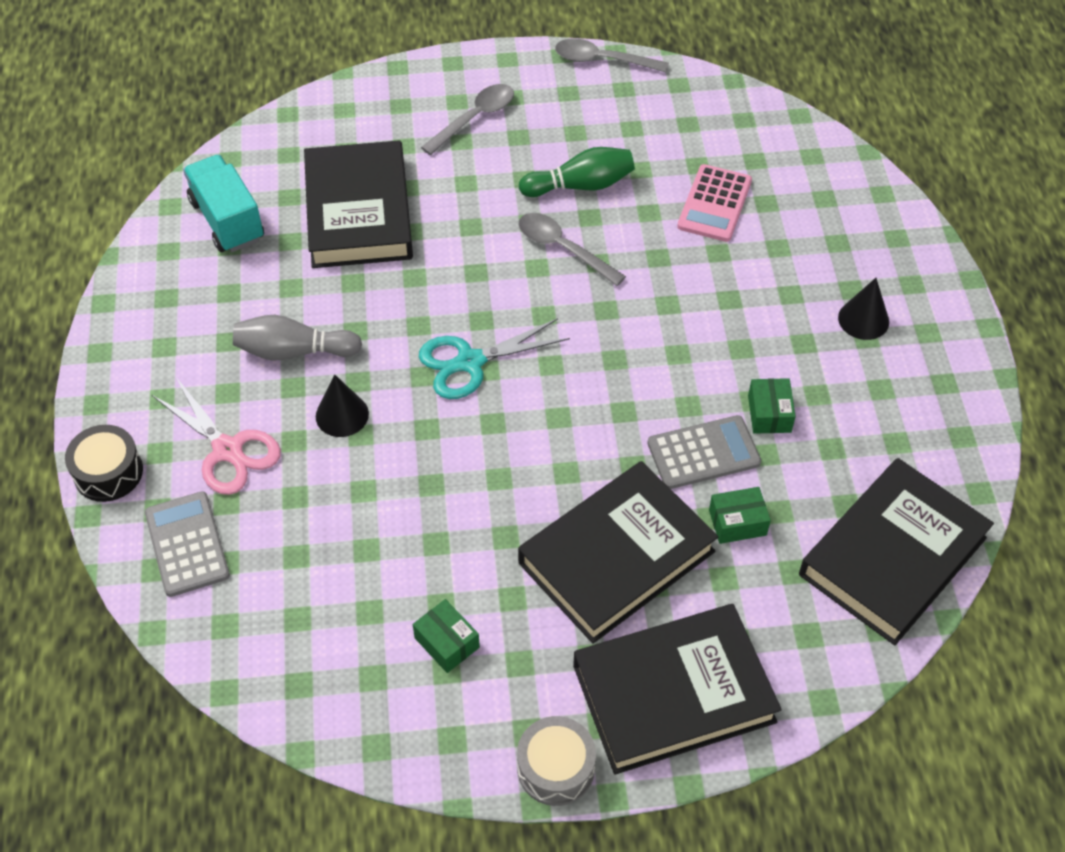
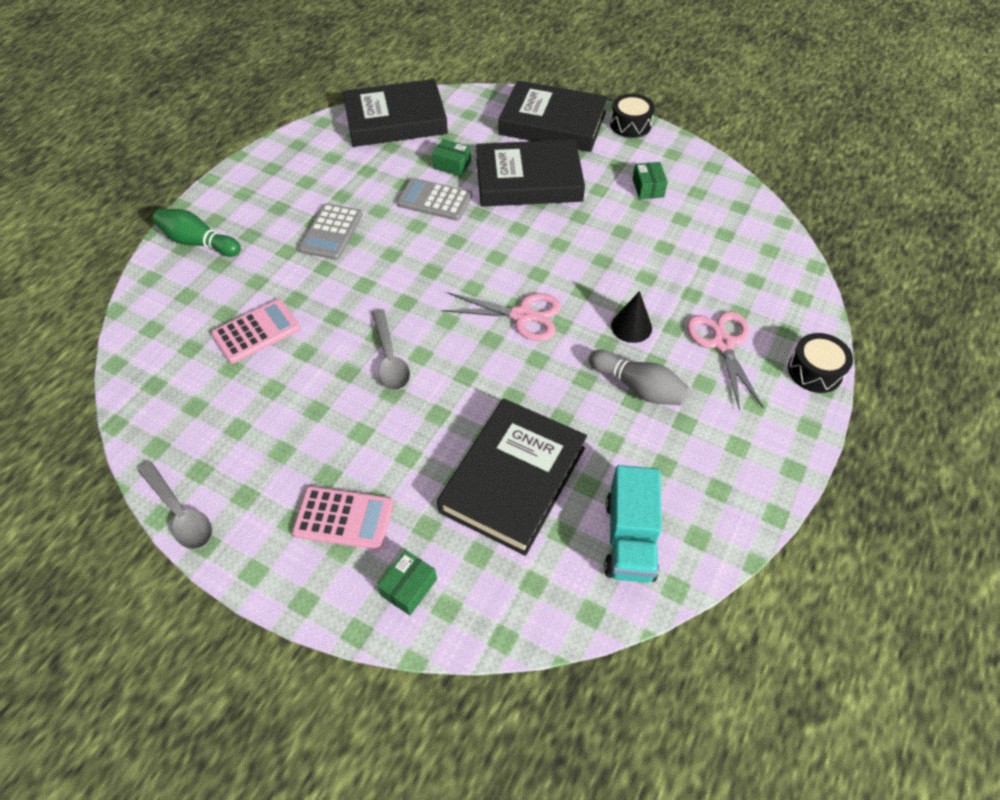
camera: 145 degrees left, 0 degrees up
(187, 544) = (775, 301): grey calculator -> grey calculator (331, 232)
(469, 362) = (522, 316): turquoise scissors -> pink scissors
(475, 118) = (343, 518): grey spoon -> pink calculator
(556, 768) = (630, 124): grey drum -> black drum
(581, 185) = (327, 400): green bowling pin -> green bowling pin (199, 242)
(769, 414) = (378, 200): green box -> green box (409, 587)
(863, 319) = (267, 216): black cone -> none

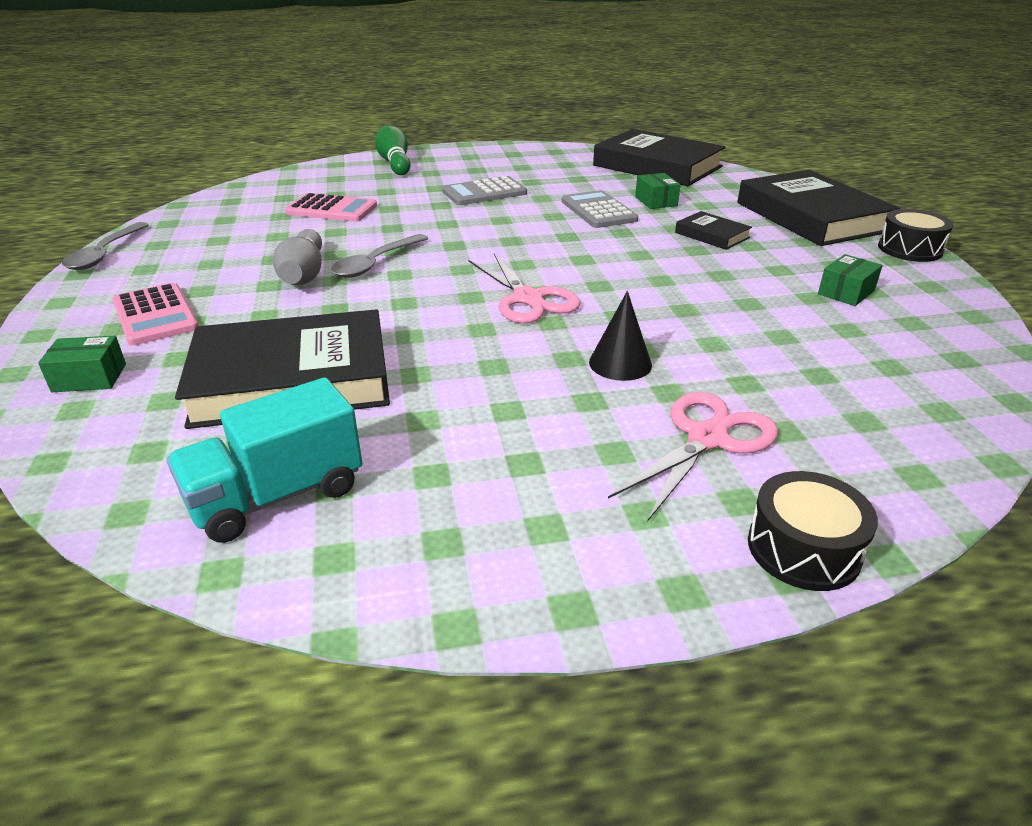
camera: 50 degrees right, 20 degrees down
(528, 180) = (712, 235): black book -> black book, size x0.46
(638, 387) = (533, 405): grey bowling pin -> grey bowling pin (303, 274)

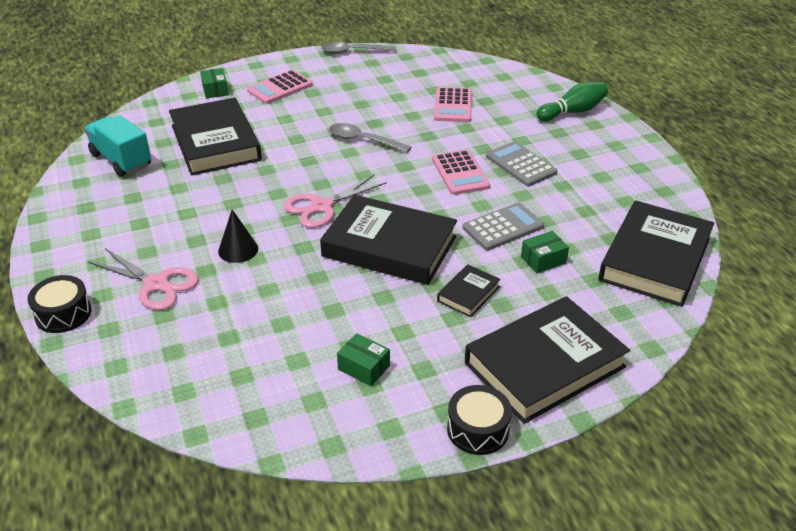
camera: 80 degrees right, 5 degrees up
(303, 274) = (340, 119): grey bowling pin -> none
(486, 219) = (460, 173): none -> pink calculator
(625, 265) = (389, 246): none -> black book

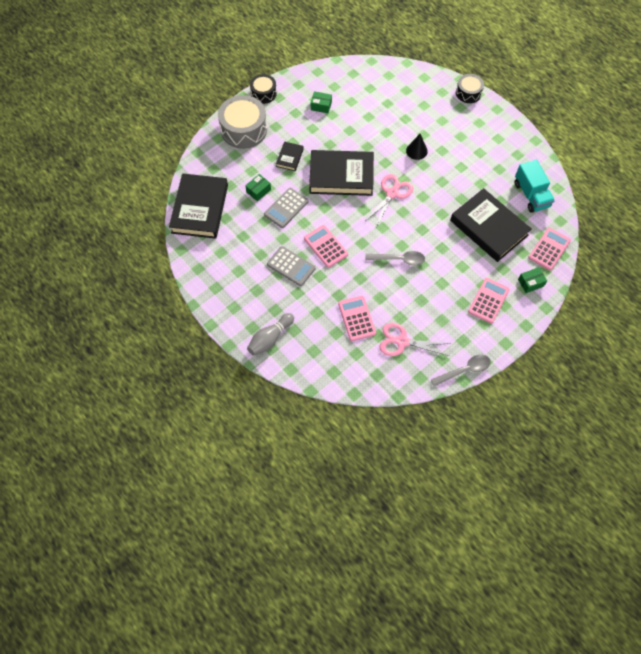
camera: 160 degrees right, 25 degrees up
(121, 160) = (531, 195): turquoise truck -> turquoise truck turned 45 degrees clockwise
(156, 284) = (440, 119): pink scissors -> pink scissors (402, 341)
(160, 109) = (549, 249): none -> pink calculator
(215, 90) = (530, 283): green box -> green box turned 75 degrees counterclockwise
(544, 365) = (244, 129): black book -> grey drum
(573, 112) = (270, 338): green bowling pin -> grey bowling pin

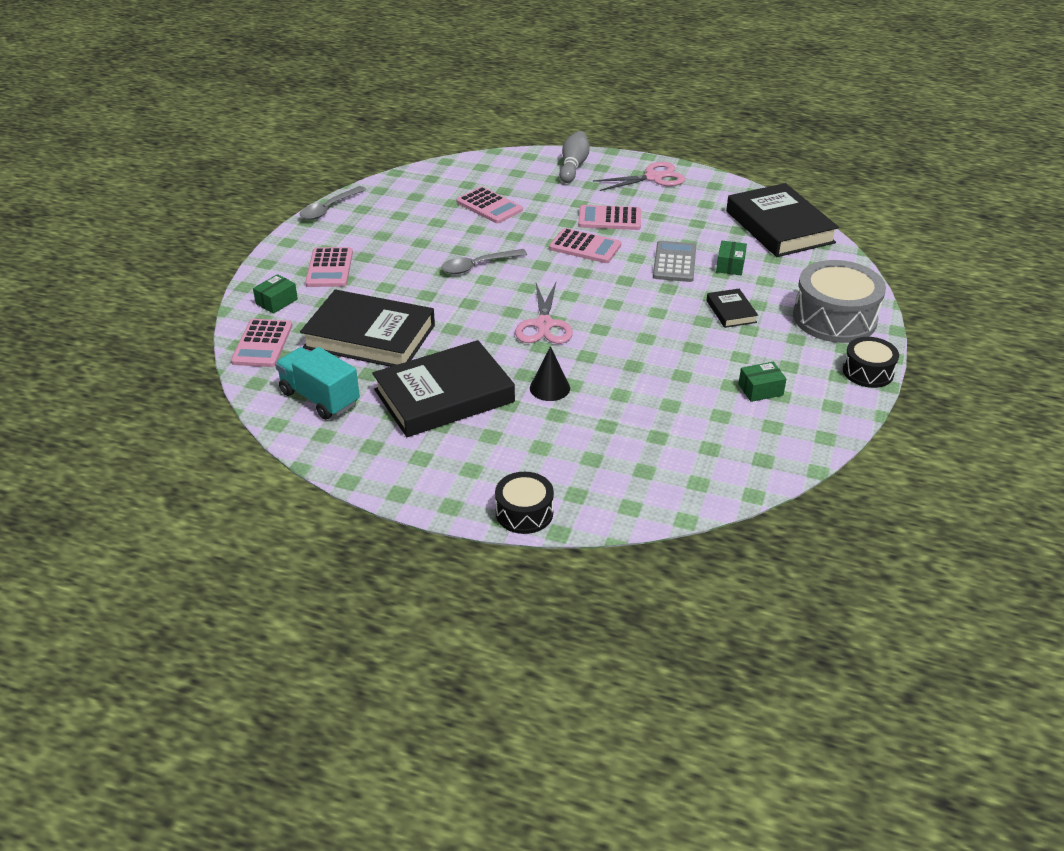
camera: 150 degrees right, 25 degrees down
(291, 266) = (609, 219): grey calculator -> pink calculator
(341, 176) = (636, 318): black book -> black book (444, 396)
(402, 341) = (420, 206): pink scissors -> pink scissors (653, 178)

